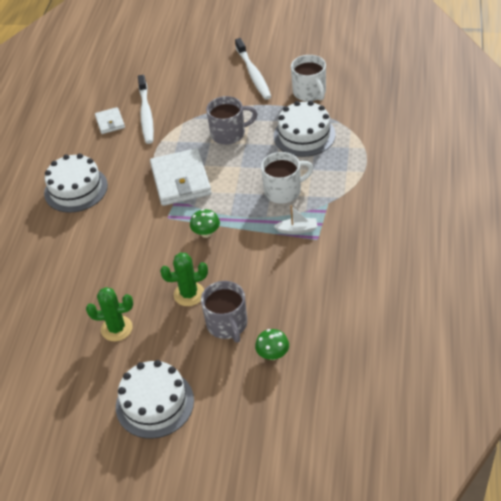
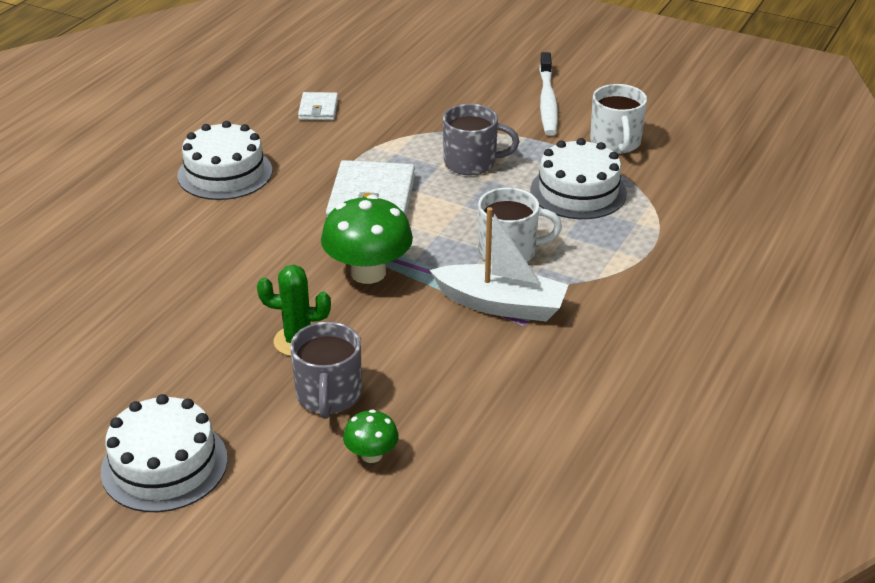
camera: 15 degrees right, 10 degrees down
(116, 328) = (172, 354): green cactus -> none
(146, 114) = (372, 112): white toothbrush -> none
(206, 233) = (368, 272): green mushroom -> green mushroom, size x1.94
(297, 229) = (501, 304): white boat -> white boat, size x2.03

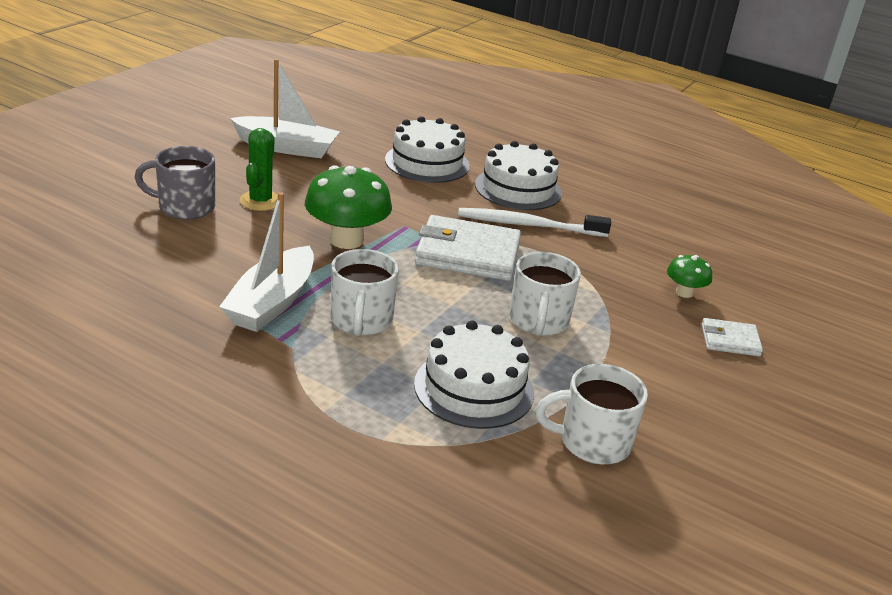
camera: 90 degrees right, 5 degrees down
(147, 340) = (286, 147): none -> white boat
(164, 465) = (146, 146): white cake -> white cake (427, 163)
(318, 109) = (642, 242): white wallet -> white wallet (730, 340)
(371, 455) = (104, 217): green mushroom -> green mushroom (684, 292)
(471, 163) = (538, 321): grey mug -> white mug
(547, 101) = (694, 400): white toothbrush -> white toothbrush (529, 225)

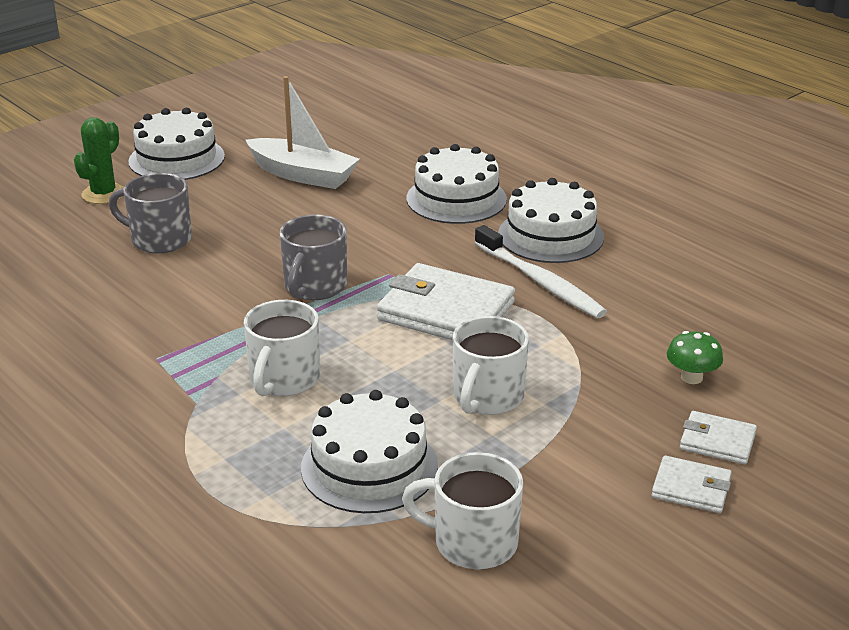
camera: 20 degrees right, 0 degrees up
(165, 137) = (176, 159): none -> white cake
(260, 201) = (243, 236): green cactus -> green cactus (103, 194)
(272, 302) = (199, 351): white boat -> none
(346, 240) = (314, 286): green mushroom -> grey mug
(529, 225) = (540, 281): white toothbrush -> white toothbrush turned 150 degrees counterclockwise
(732, 379) = (691, 488): none -> white wallet

